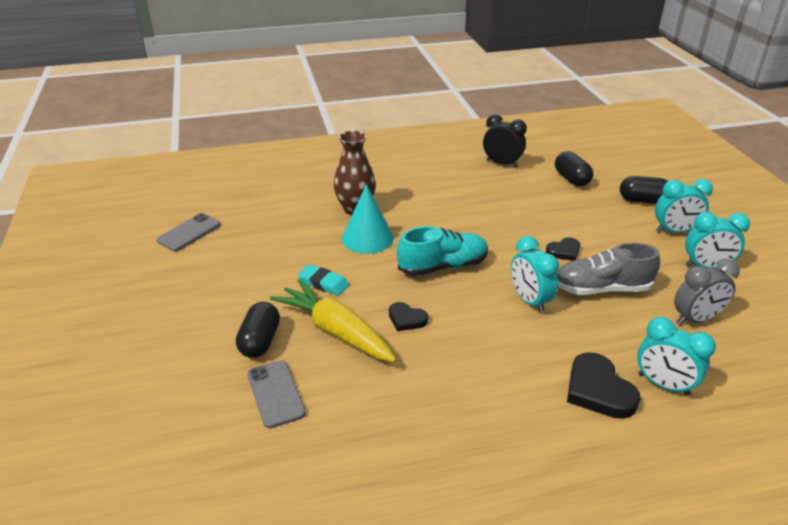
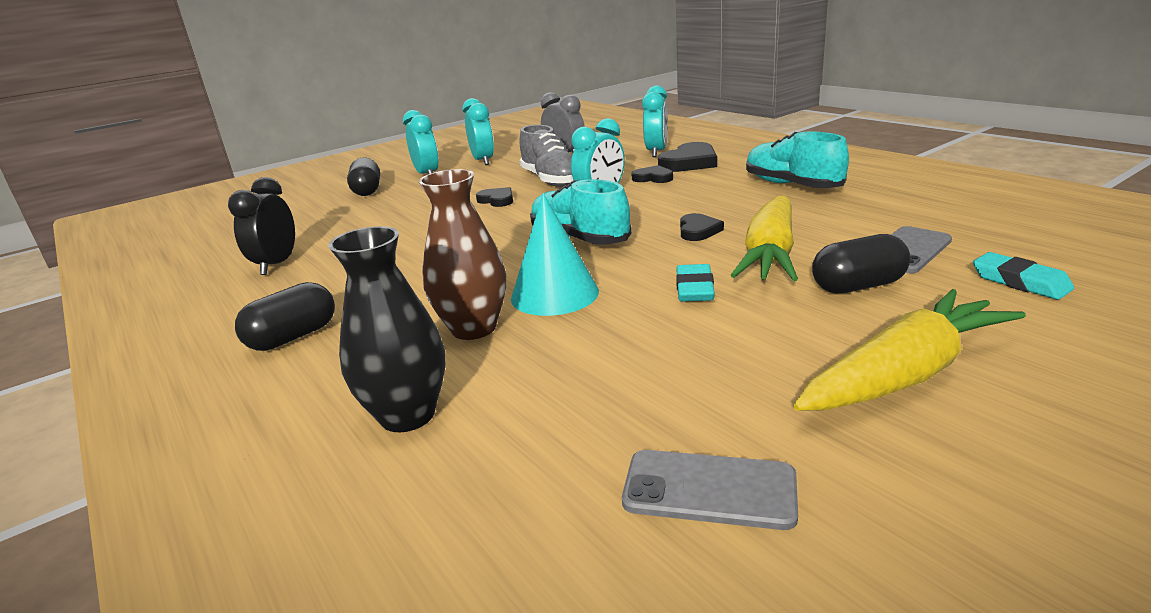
camera: 110 degrees left, 10 degrees down
(181, 306) = (905, 374): none -> yellow carrot
(189, 409) = (1020, 282): none -> turquoise eraser
(301, 186) = (407, 415): none -> black vase
(462, 420) = (792, 185): none -> turquoise shoe
(560, 346) = (653, 178): none -> black heart
(571, 179) = (321, 223): black capsule -> black capsule (293, 337)

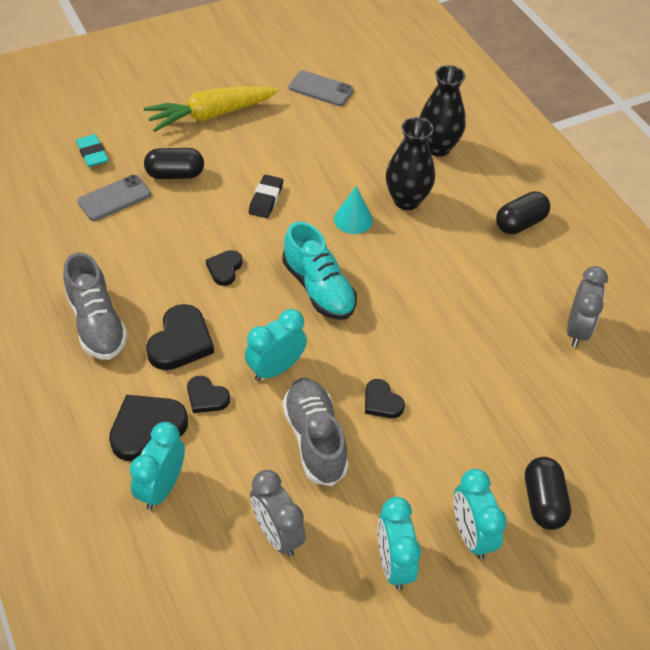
camera: 175 degrees left, 25 degrees up
(277, 265) = (577, 330): black clock -> grey clock
(473, 328) = (406, 200): brown vase -> black vase
(554, 294) = (353, 219): turquoise cone -> turquoise cone, size x0.67
(694, 289) = (266, 199): turquoise eraser -> black eraser
(701, 192) = (180, 342): none -> black heart
(770, 254) = (197, 220): yellow carrot -> none
(792, 185) = (97, 323): turquoise shoe -> grey shoe

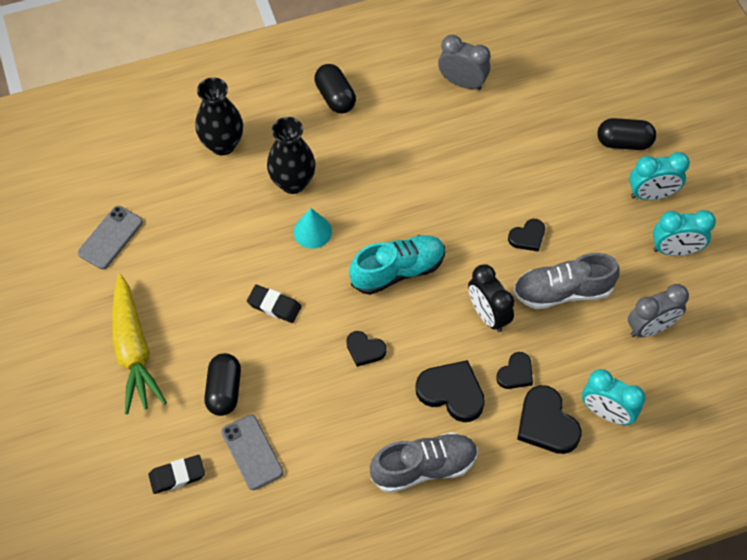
camera: 80 degrees left, 10 degrees up
(92, 154) = (177, 475): turquoise eraser -> black eraser
(276, 369) = (488, 315): turquoise clock -> black clock

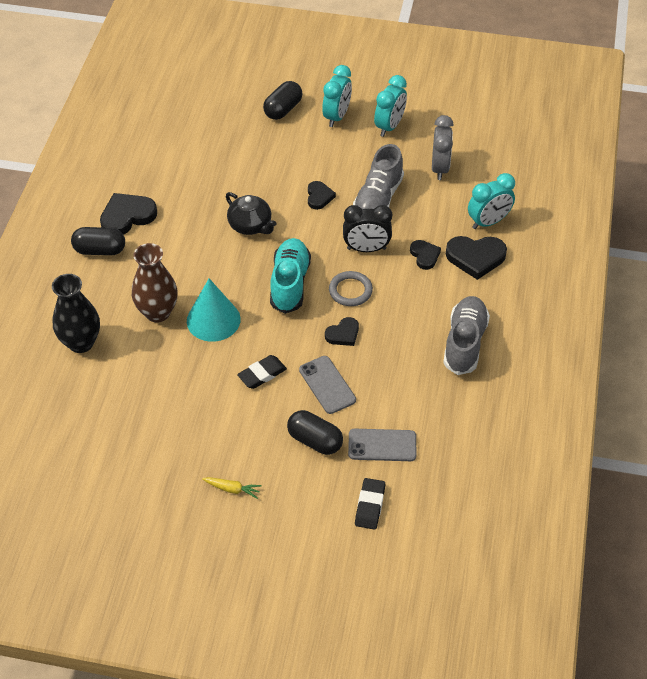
camera: 60 degrees left, 10 degrees down
(110, 237) = (108, 461): grey phone -> grey phone (327, 385)
(133, 351) = (232, 489): yellow carrot -> yellow carrot, size x0.40
(293, 182) = (157, 312): black vase -> brown vase
(312, 231) = (213, 320): turquoise cone -> turquoise cone, size x1.50
(423, 328) = (350, 291): none -> grey ring
(448, 199) = (250, 225): none -> black teapot
(451, 392) = (415, 299): black heart -> black heart (127, 216)
(462, 82) = (155, 170): grey clock -> none

